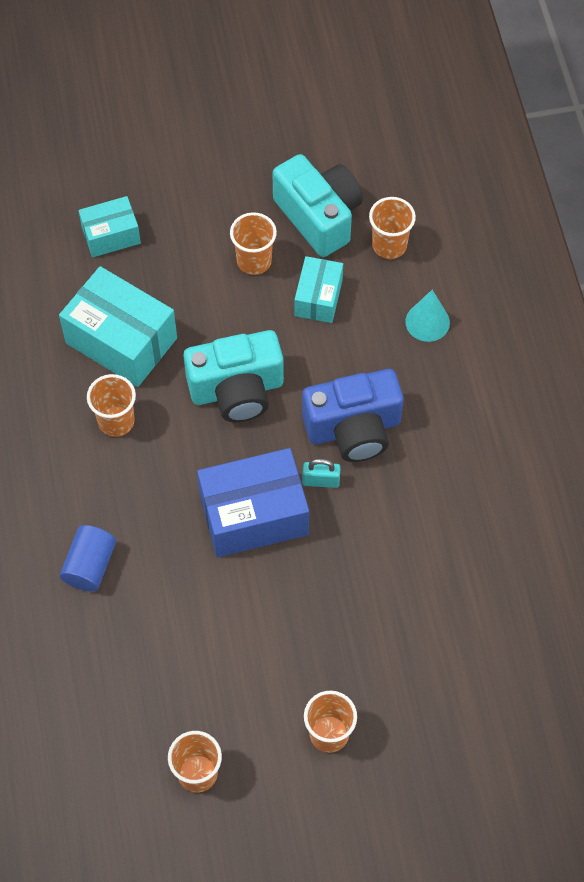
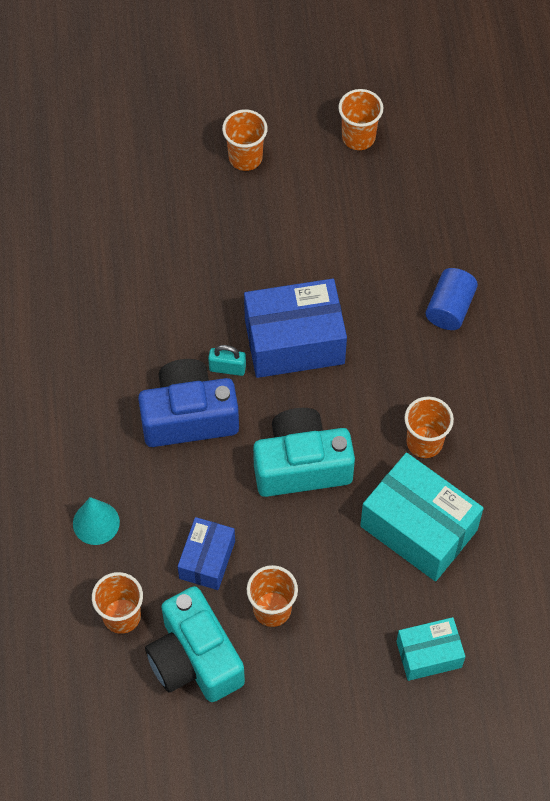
camera: 175 degrees left, 0 degrees up
(318, 298) = (207, 559): turquoise box -> blue box

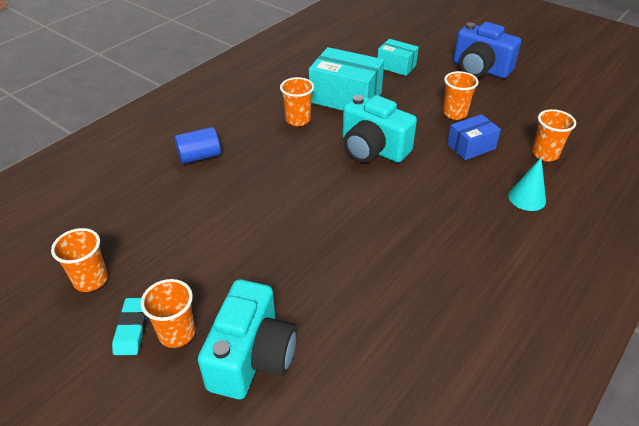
camera: 135 degrees left, 20 degrees down
(189, 416) = (413, 208): blue camera -> blue camera (480, 69)
(194, 659) = (516, 120): turquoise camera -> turquoise camera (252, 357)
(227, 368) = (360, 215): turquoise padlock -> none
(279, 136) = (132, 328): none -> turquoise eraser
(294, 341) = (303, 200): blue box -> none
(418, 528) = (345, 97): turquoise box -> turquoise box turned 60 degrees counterclockwise

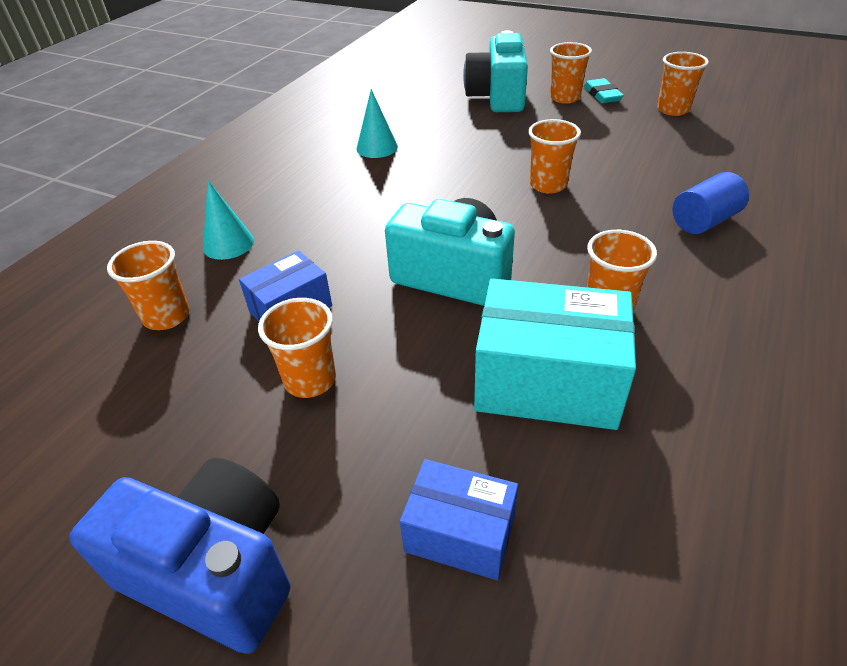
camera: 170 degrees right, 0 degrees up
(277, 206) = (548, 185): none -> orange cup
(396, 66) = (460, 533): turquoise box -> blue box
(412, 287) = (377, 147): none -> turquoise cone

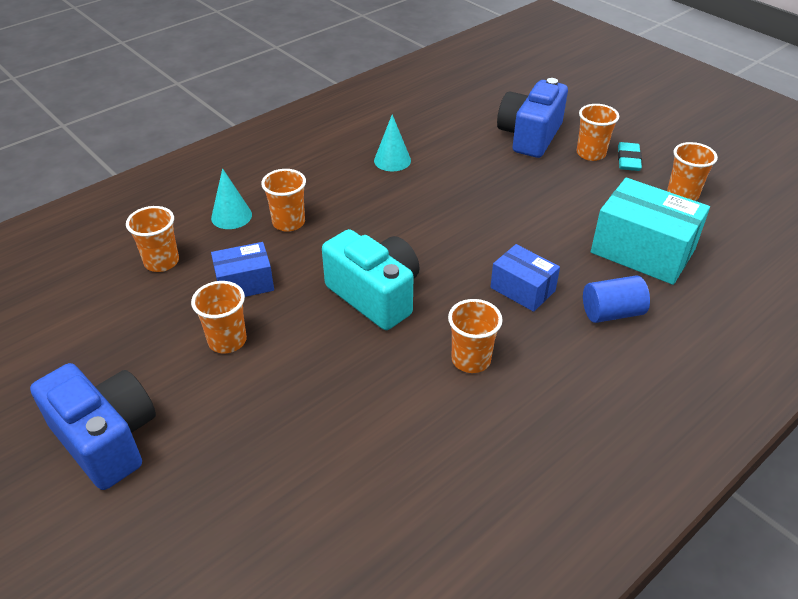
camera: 20 degrees right, 0 degrees up
(460, 533) = (257, 473): blue box -> blue box (522, 289)
(497, 97) = (529, 136): turquoise camera -> blue camera
(547, 381) = (384, 398): turquoise box -> turquoise box (642, 251)
(548, 185) = (507, 238): orange cup -> orange cup (288, 223)

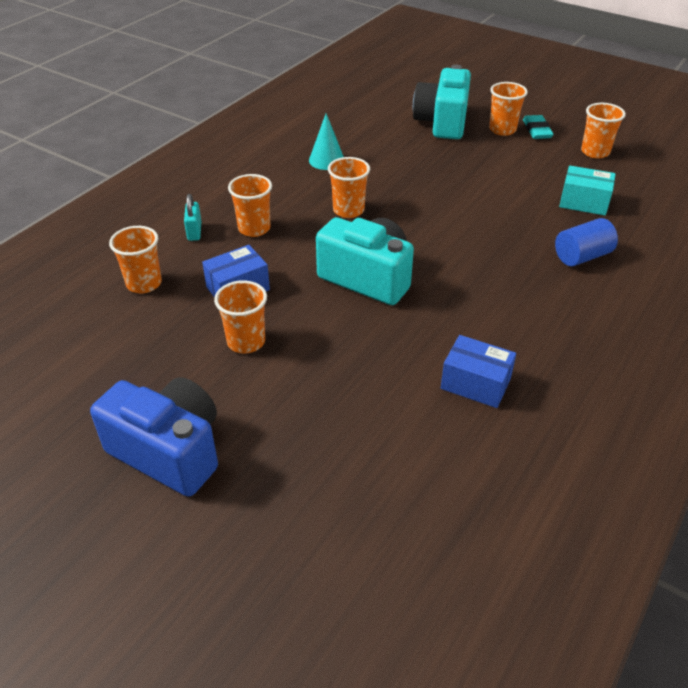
camera: 15 degrees left, 0 degrees up
(231, 216) = (194, 231): turquoise cone -> turquoise padlock
(471, 360) = (480, 316): orange cup -> orange cup (348, 210)
(522, 289) = (497, 250): blue box -> blue box (475, 383)
(529, 136) = (442, 122): blue camera -> turquoise camera
(642, 251) = (584, 202): turquoise box -> turquoise box, size x0.58

